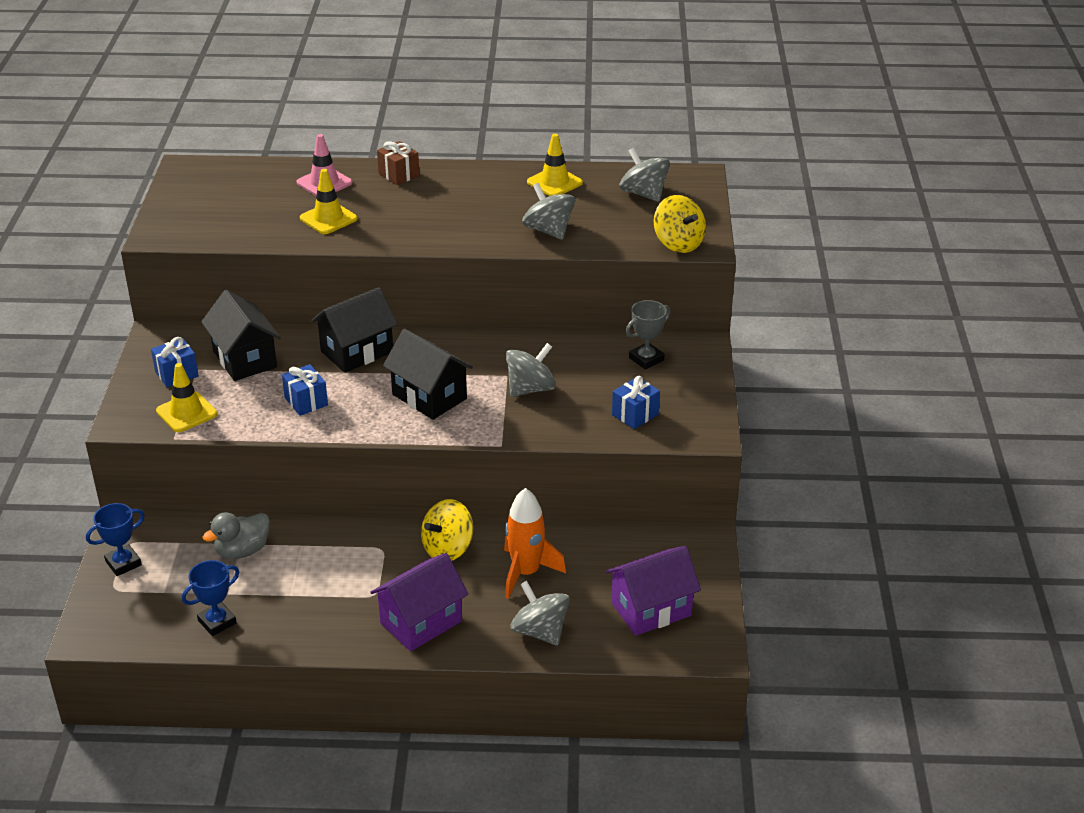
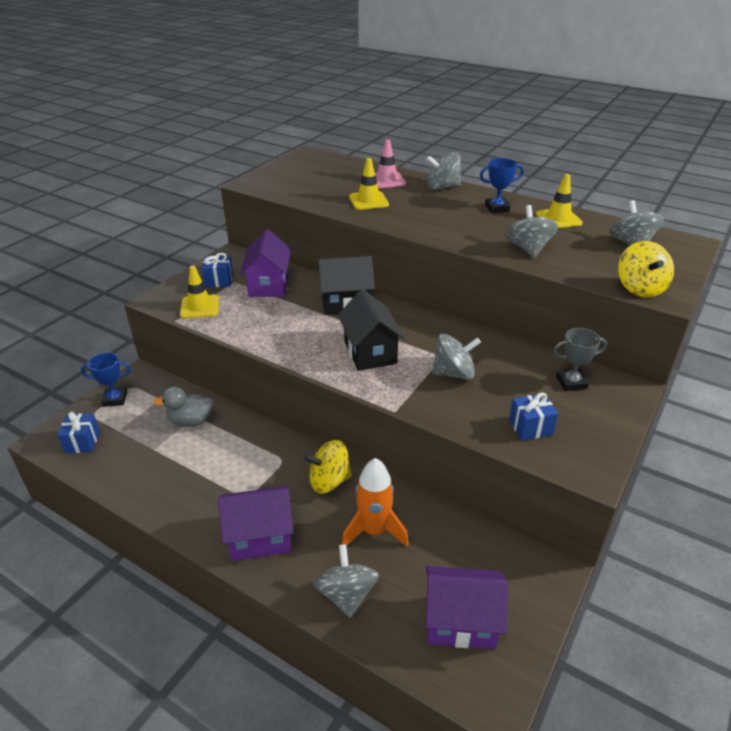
camera: 30 degrees right, 0 degrees up
(217, 622) = (127, 468): blue trophy -> blue trophy (497, 208)
(245, 359) = (269, 285): black house -> purple house
(306, 401) = (281, 326): blue gift -> blue gift (82, 442)
(399, 175) = (442, 187): brown gift -> grey spinning top

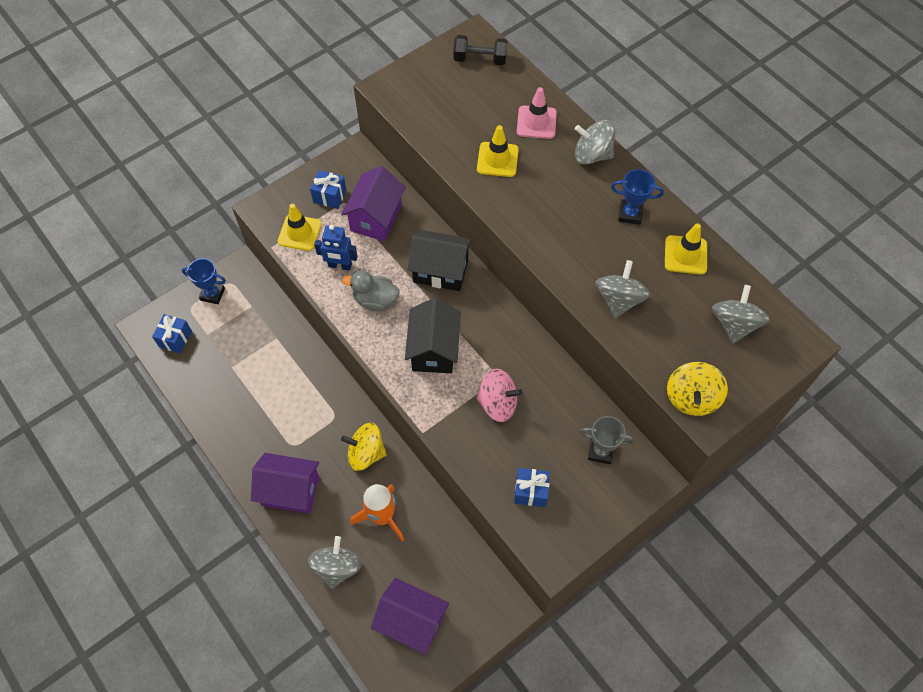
camera: 20 degrees right, 25 degrees up
(191, 421) = (271, 344): grey duck -> grey duck (375, 300)
(249, 319) = (340, 265): none -> blue robot
(320, 161) = (480, 59): none -> black dumbbell
(454, 373) = (498, 403): grey spinning top -> pink spinning top

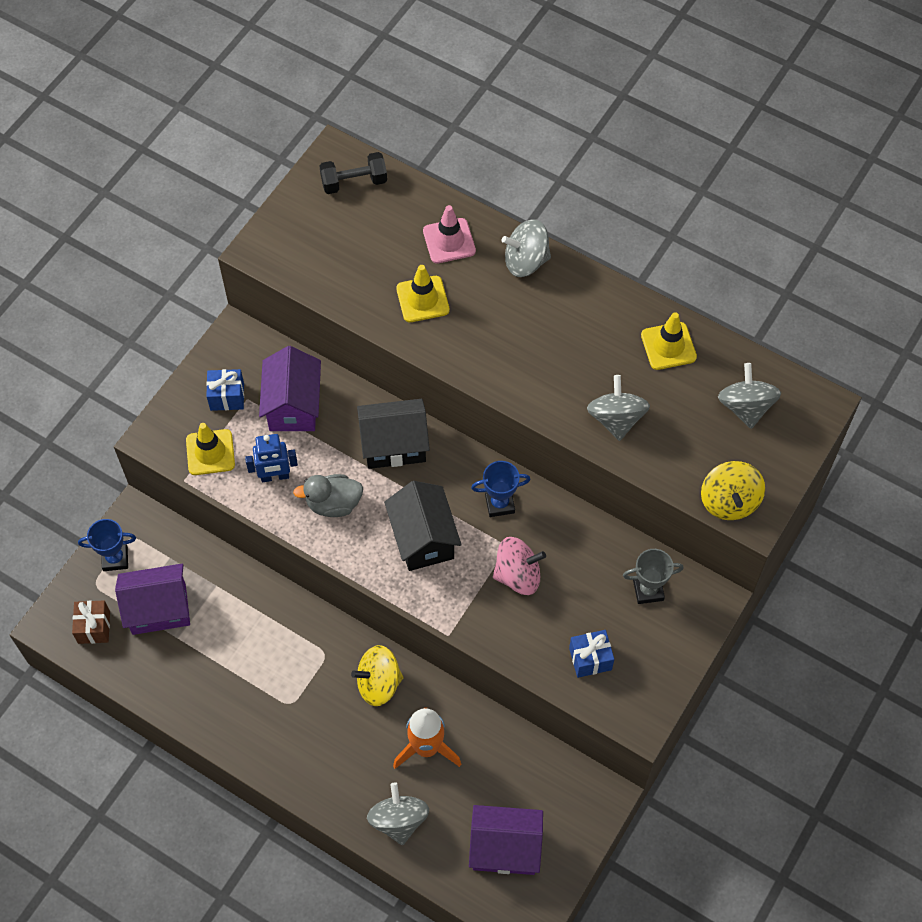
camera: 20 degrees left, 0 degrees up
(175, 339) = (94, 627): blue gift -> brown gift
(290, 491) = (310, 755): purple house -> purple house (159, 609)
(630, 214) = (592, 318): blue trophy -> blue trophy (499, 503)

